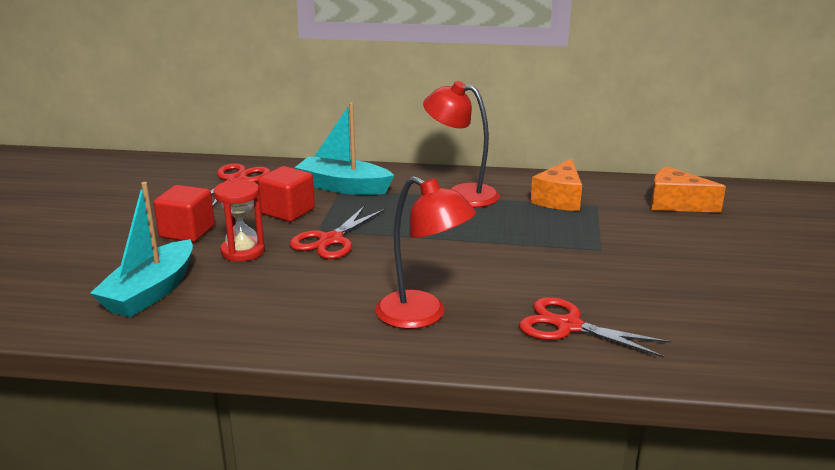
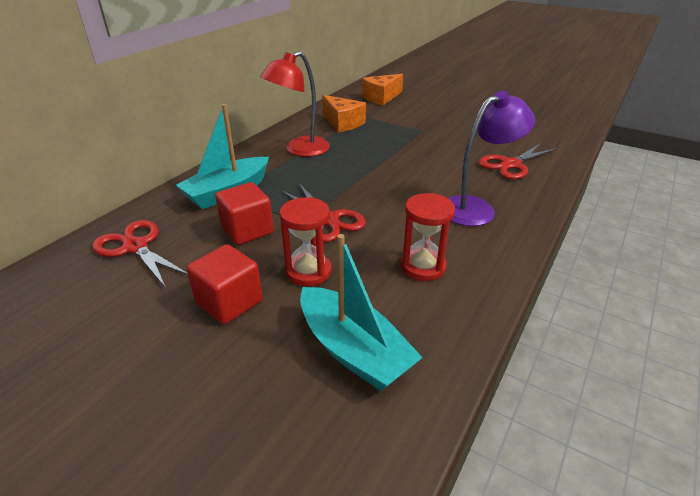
camera: 65 degrees left, 10 degrees up
(282, 302) = (422, 266): none -> red hourglass
(422, 315) = (476, 208): red lamp -> purple lamp

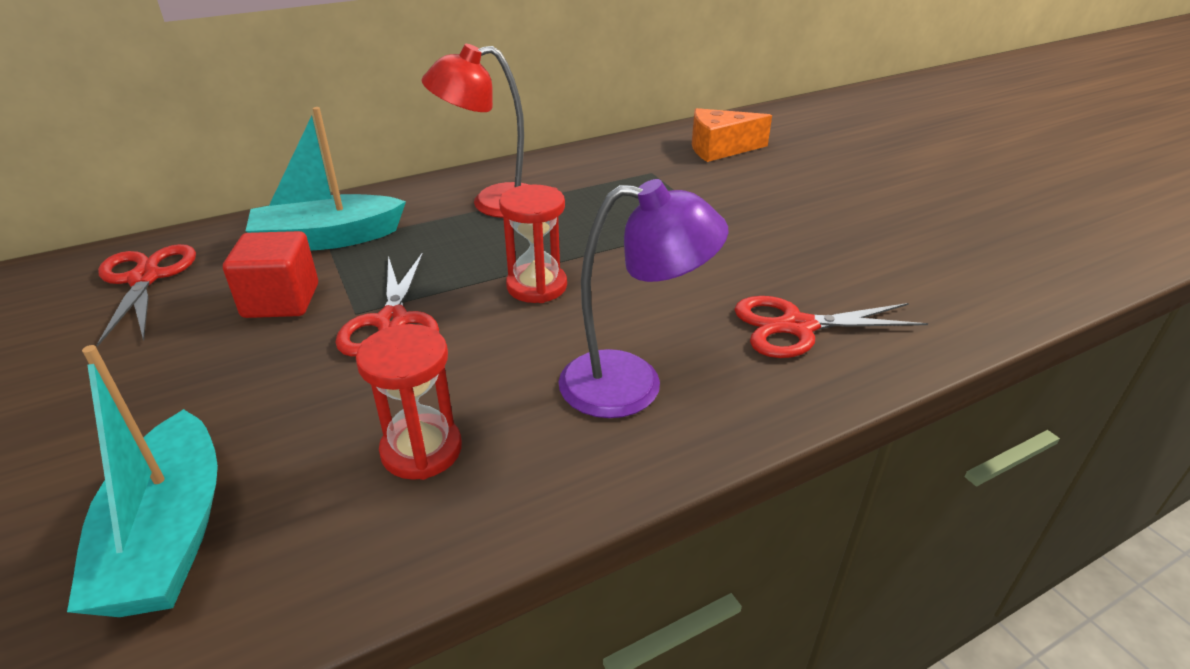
camera: 30 degrees right, 0 degrees up
(229, 302) = (136, 394): red cube -> none
(308, 271) = (271, 390): red hourglass -> red hourglass (537, 286)
(343, 123) = (606, 176): orange cheese -> none

